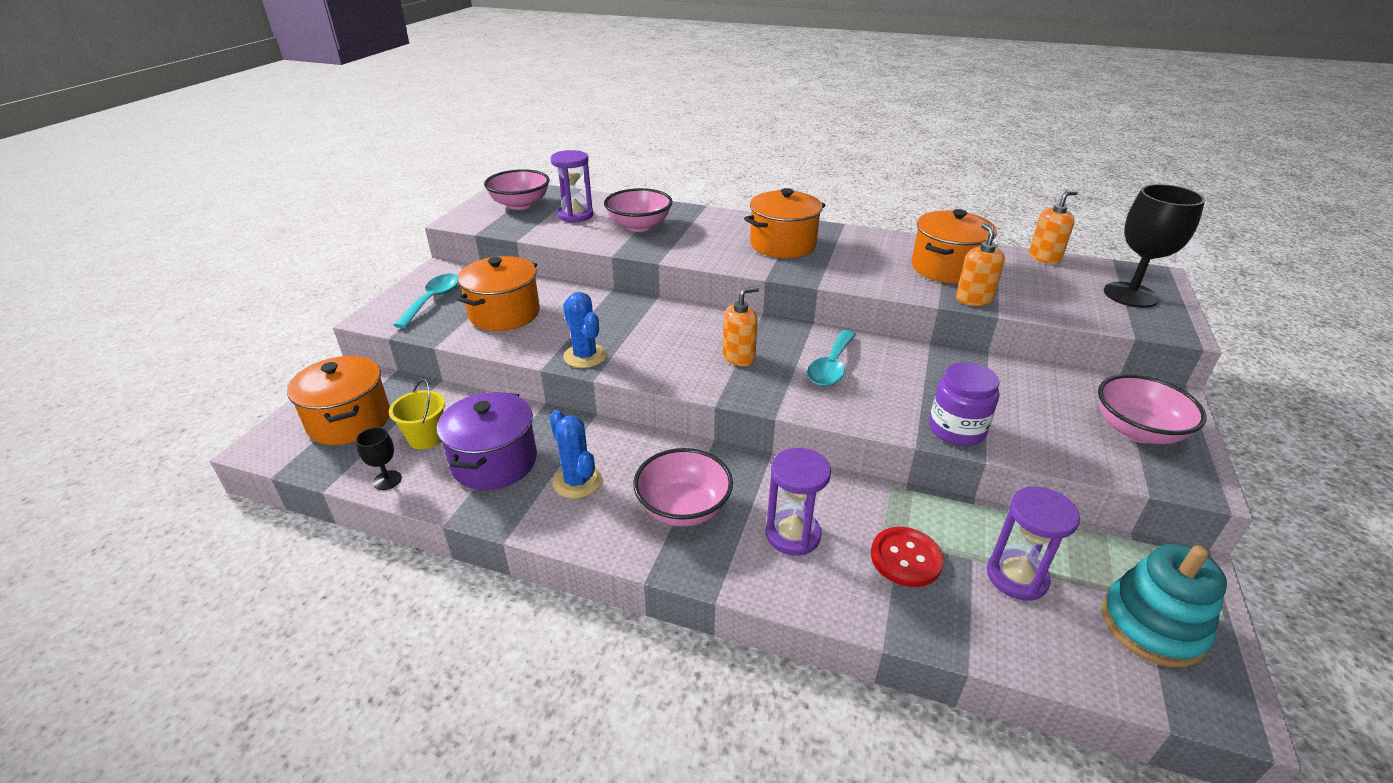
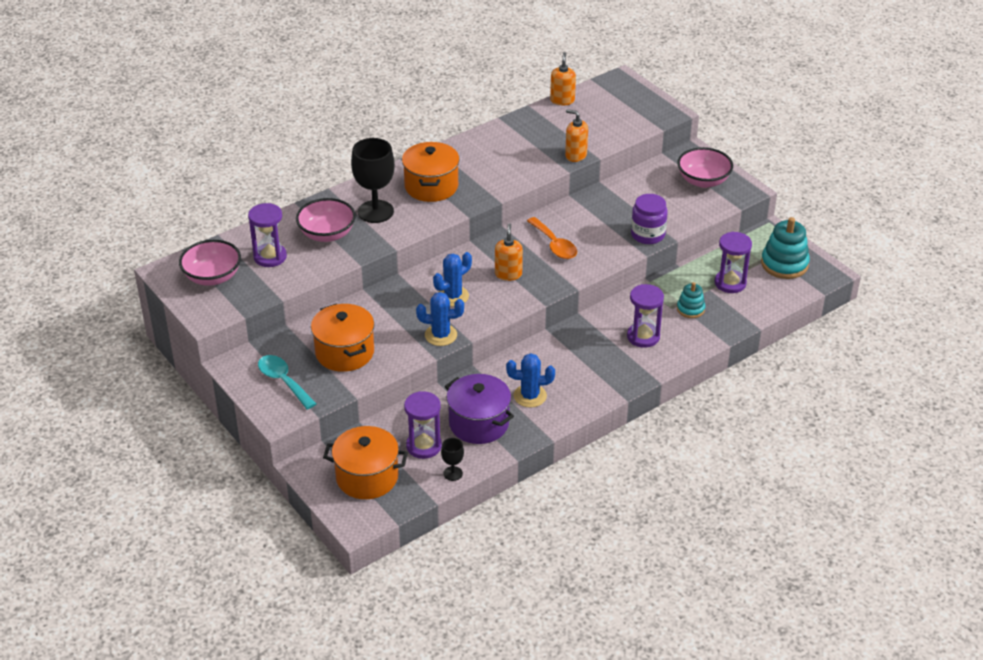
camera: 55 degrees left, 5 degrees up
(426, 438) = (424, 446): yellow bucket -> purple hourglass
(659, 338) = (453, 296): none -> blue cactus
(683, 508) = (589, 365): pink bowl -> none
(831, 367) = (554, 245): turquoise spoon -> orange spoon
(906, 558) = (690, 309): red button -> turquoise stacking toy
(946, 268) = (533, 142): orange pot -> none
(1130, 295) = (629, 102): black goblet -> black goblet (375, 211)

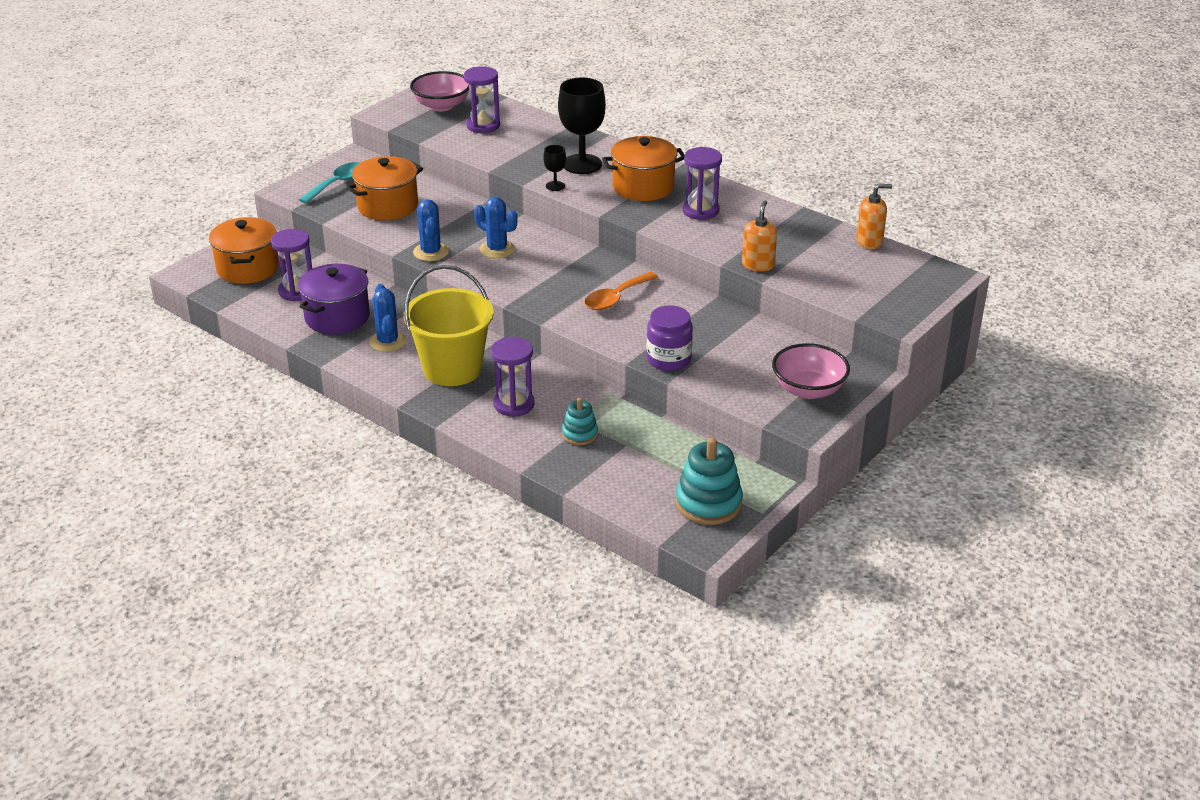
camera: 75 degrees right, 5 degrees down
(327, 234) = (531, 146): pink bowl -> none
(453, 473) = (260, 313): black goblet -> black goblet (555, 186)
(508, 274) = (549, 276): orange soap dispenser -> none
(583, 363) = (452, 369): none -> yellow bucket
(730, 283) = (646, 460): purple hourglass -> purple hourglass (700, 211)

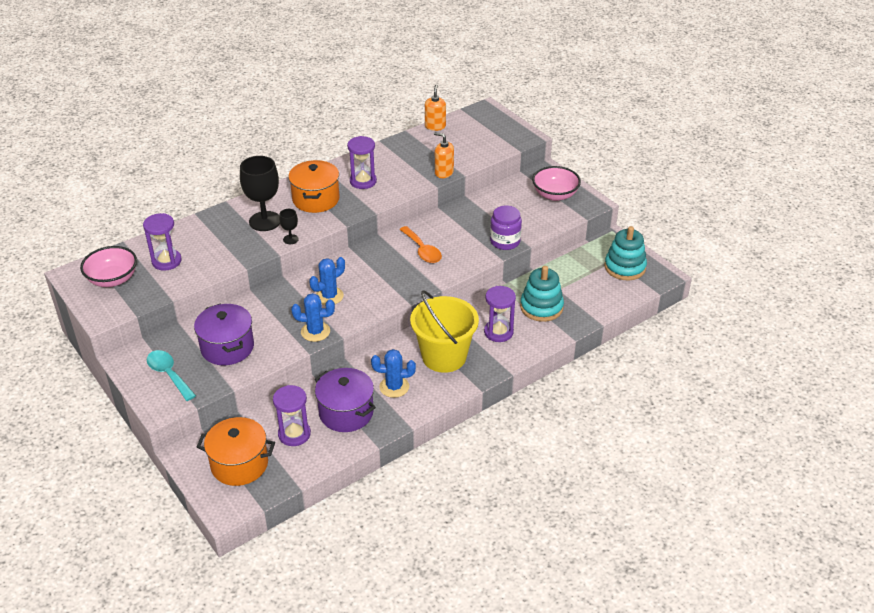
camera: 75 degrees left, 5 degrees up
(388, 206) = (227, 347): orange pot -> purple pot
(579, 434) = (541, 307): turquoise stacking toy -> turquoise stacking toy, size x1.73

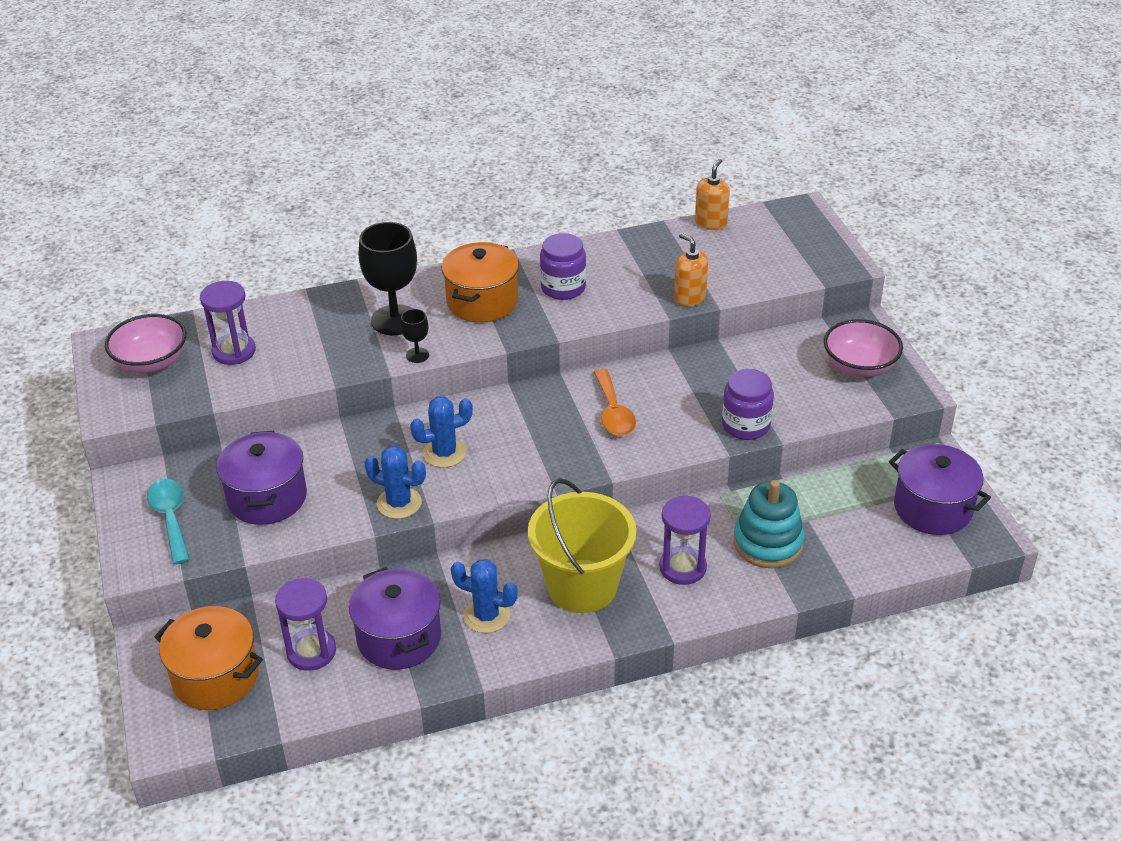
camera: 20 degrees right, 0 degrees up
(363, 181) = (563, 288): purple hourglass -> purple jar
(625, 267) = (932, 508): turquoise stacking toy -> purple pot

